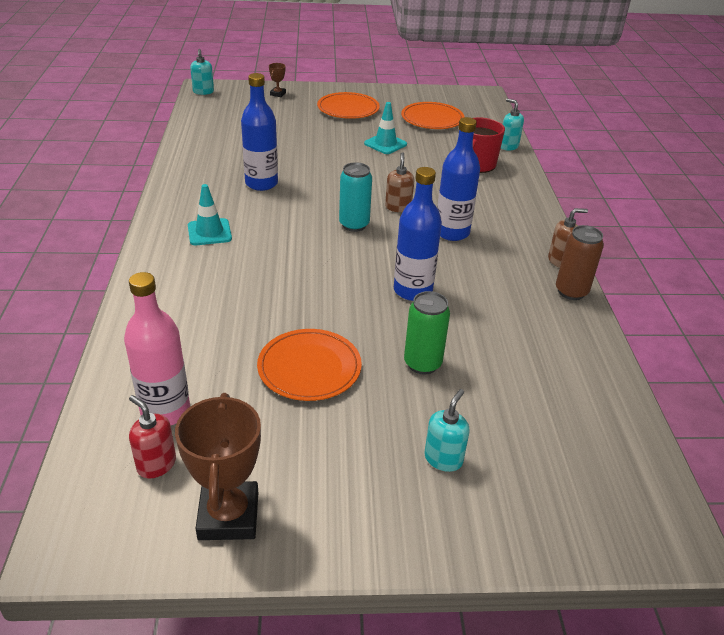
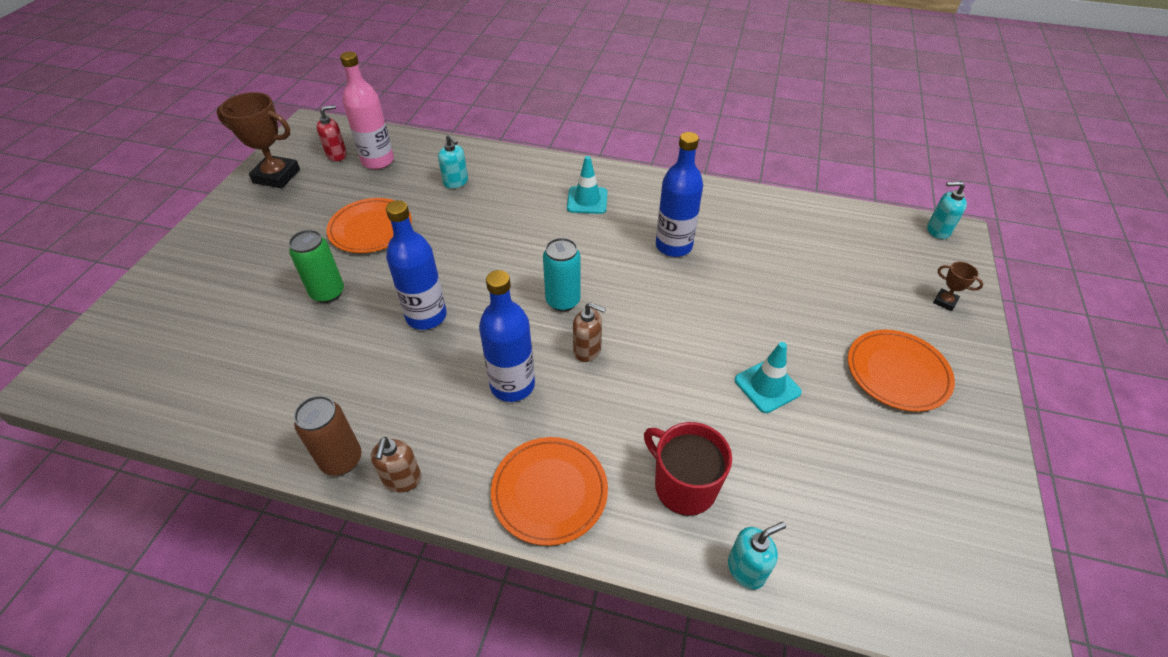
camera: 110 degrees right, 10 degrees up
(432, 119) = (865, 482): orange plate -> orange plate (549, 492)
(443, 459) = (231, 275): turquoise soap dispenser -> turquoise soap dispenser (456, 182)

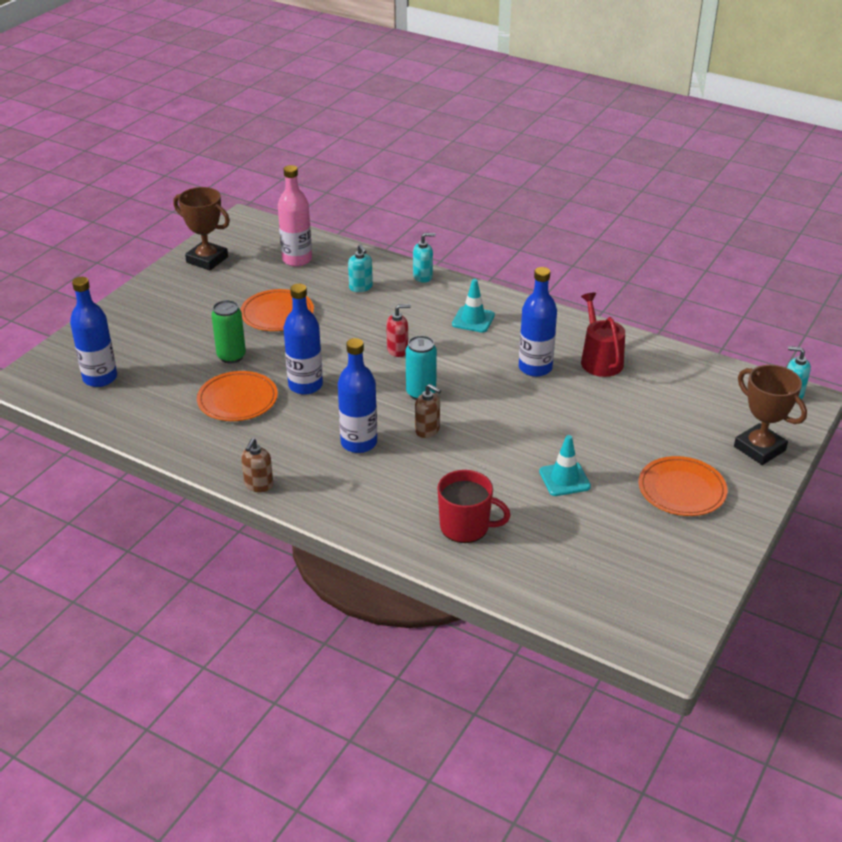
camera: 15 degrees right, 10 degrees down
(163, 355) = (100, 378): none -> blue bottle
(337, 155) = (262, 249): red soap dispenser -> red soap dispenser (397, 350)
(341, 460) = (218, 466): brown can -> none
(549, 492) = (363, 512): orange plate -> orange plate (237, 399)
(683, 485) = (465, 527): red mug -> red mug turned 135 degrees clockwise
(734, 225) = (600, 360): none -> red watering can
(746, 569) = (489, 580): turquoise soap dispenser -> turquoise soap dispenser (423, 276)
(945, 301) = (759, 448): brown trophy -> brown trophy, size x2.17

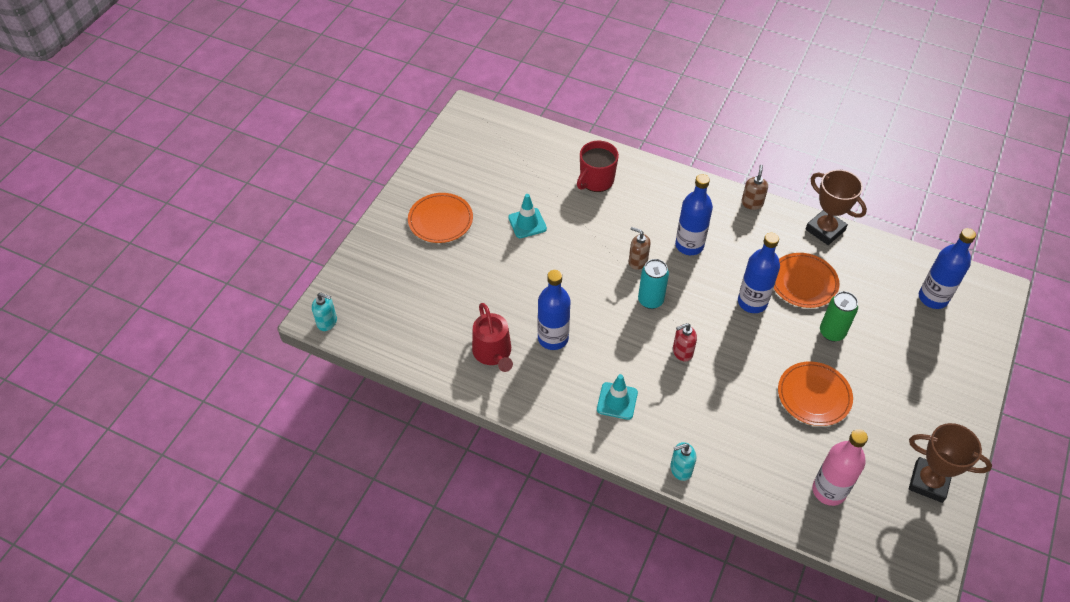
camera: 175 degrees right, 15 degrees up
(361, 287) = (743, 445): turquoise soap dispenser -> none
(465, 527) = (596, 180): red mug -> red mug turned 60 degrees counterclockwise
(759, 448) = (372, 261): brown trophy -> brown trophy (825, 230)

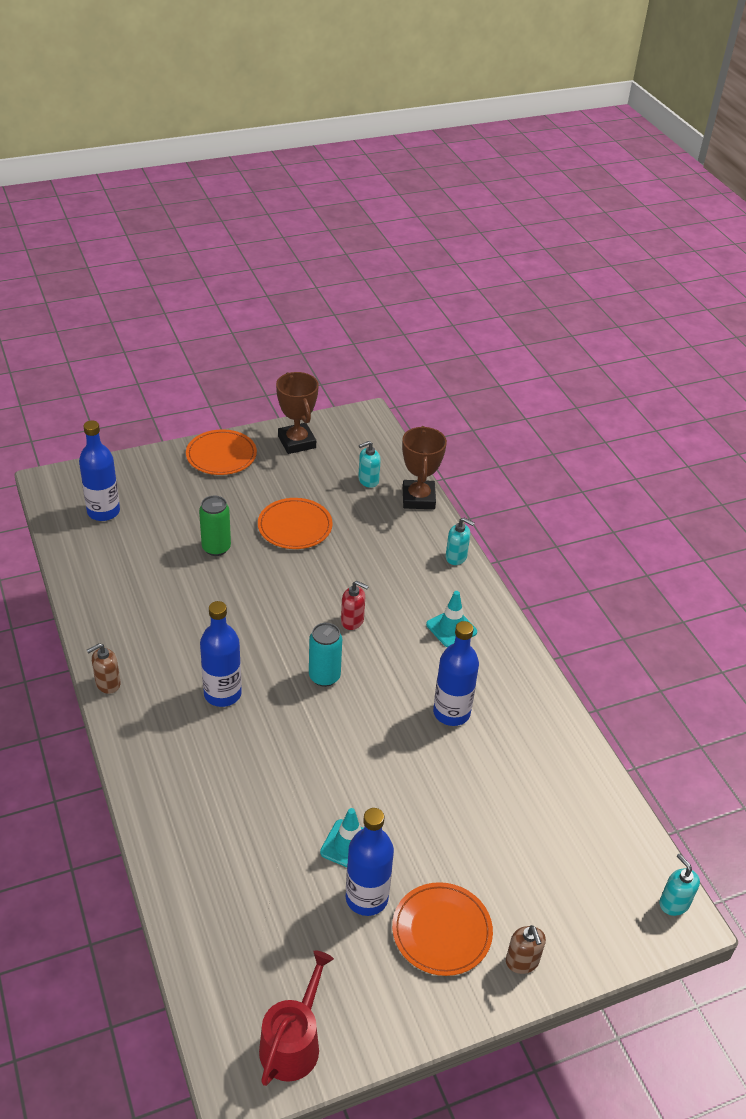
camera: 140 degrees left, 10 degrees down
(493, 353) = (521, 741): red watering can -> red watering can (293, 1042)
(596, 180) = (216, 834): red mug -> none
(637, 261) = (289, 717): brown soap dispenser -> brown soap dispenser (522, 961)
(752, 302) = (242, 611): blue bottle -> blue bottle (366, 898)
(803, 282) = (177, 592): orange plate -> orange plate (221, 455)
(825, 230) = (89, 613): brown trophy -> brown trophy (418, 498)
(829, 491) = (368, 480): pink bottle -> turquoise soap dispenser

